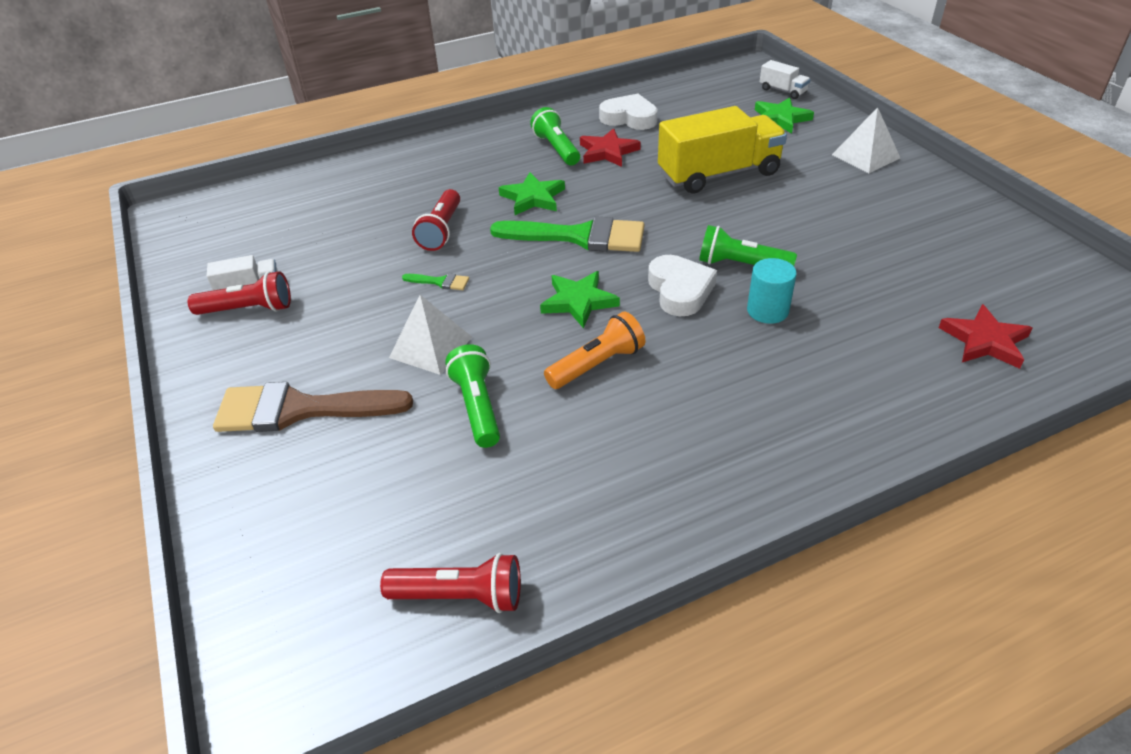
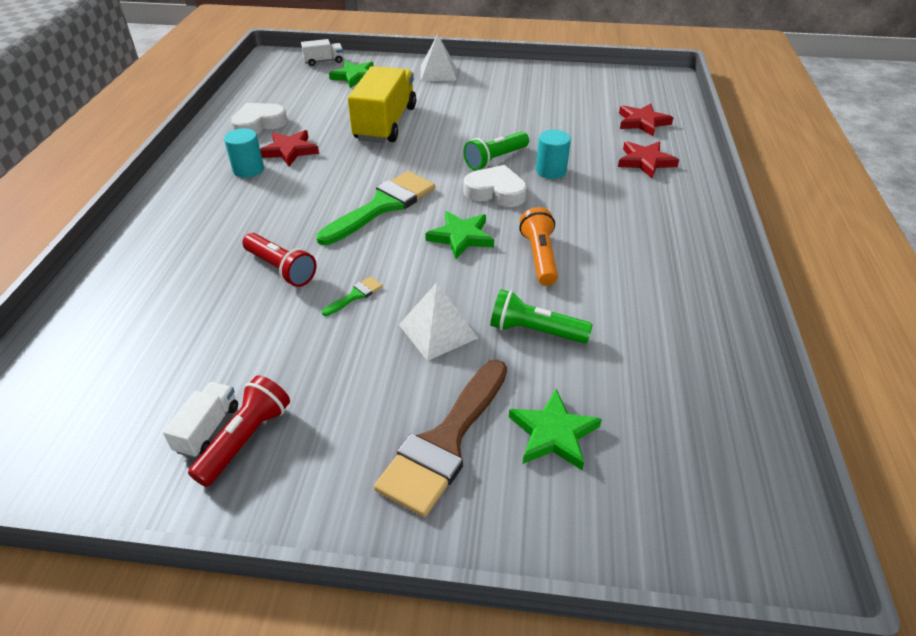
camera: 60 degrees left, 0 degrees up
(460, 595) = (725, 409): red flashlight -> none
(533, 198) = (301, 206): green star -> green star (553, 434)
(556, 149) = (248, 169): green flashlight -> turquoise cylinder
(886, 376) = (645, 162): none -> red star

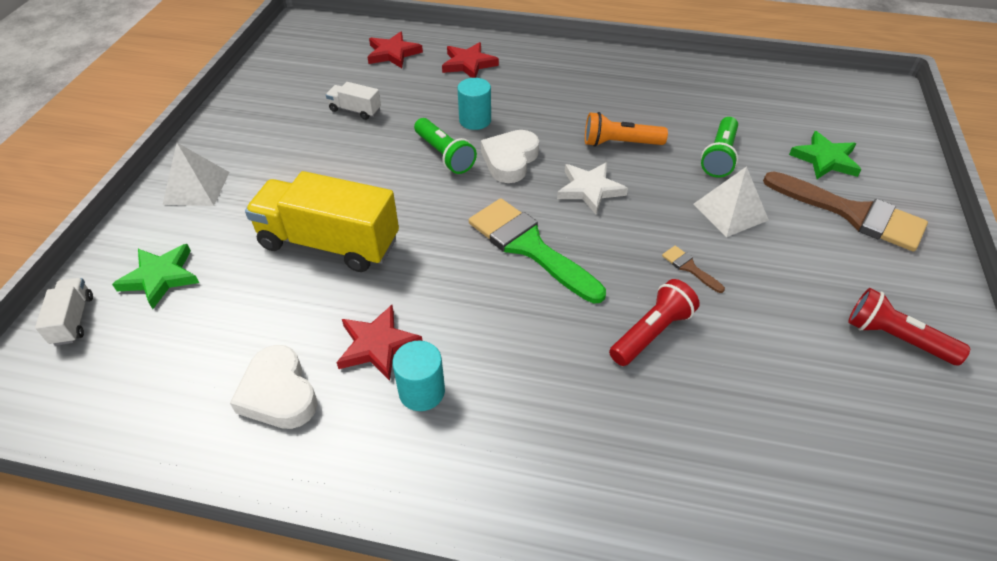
camera: 85 degrees left, 5 degrees up
(208, 428) = (894, 369): white truck -> white truck (355, 110)
(355, 295) = (689, 267): green brush -> brown brush
(461, 237) = (590, 189): green star -> white star

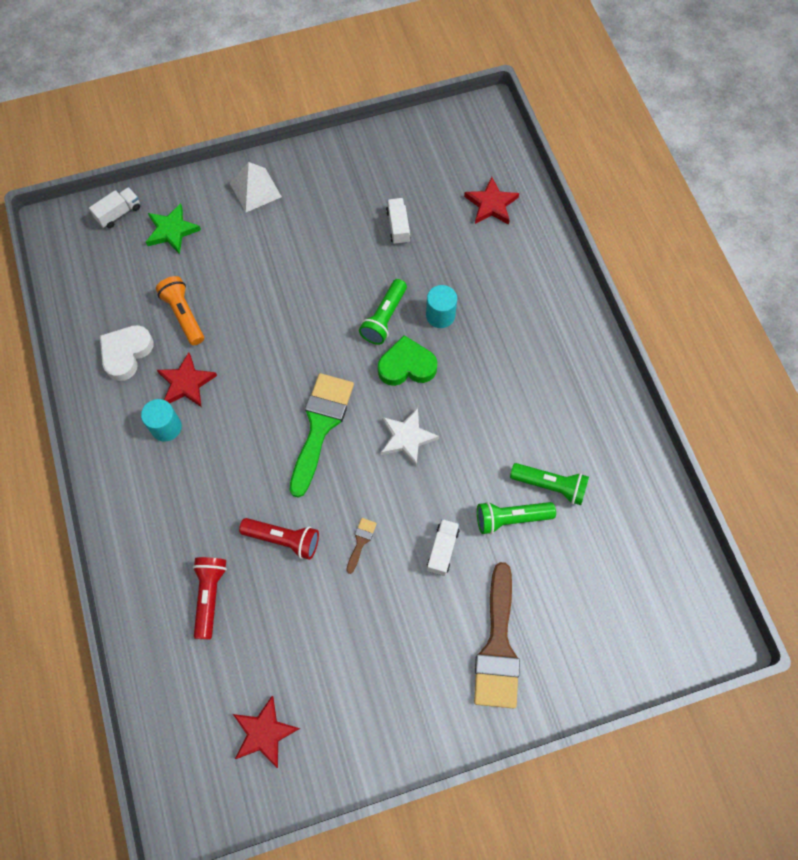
camera: 60 degrees right, 20 degrees up
(329, 243) = (252, 302): yellow truck -> none
(468, 64) = (515, 268): red star -> red star (264, 733)
(510, 160) = (407, 366): white heart -> green heart
(619, 143) = (479, 435): orange flashlight -> orange flashlight (183, 315)
(699, 122) = (550, 485): none -> green flashlight
(730, 212) = (442, 550): white pyramid -> white truck
(825, 159) = (562, 606): green star -> none
(895, 338) = (367, 706): red flashlight -> red flashlight (209, 596)

